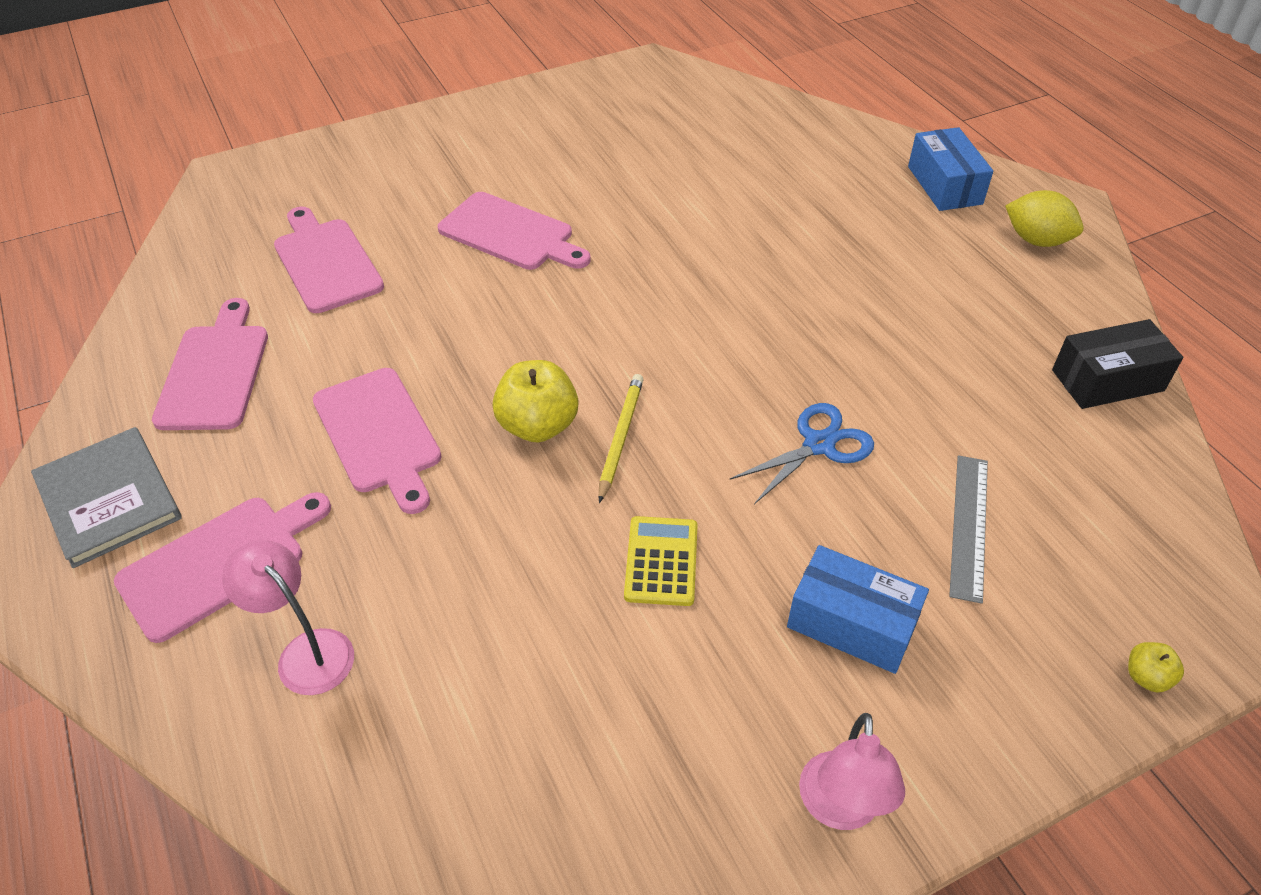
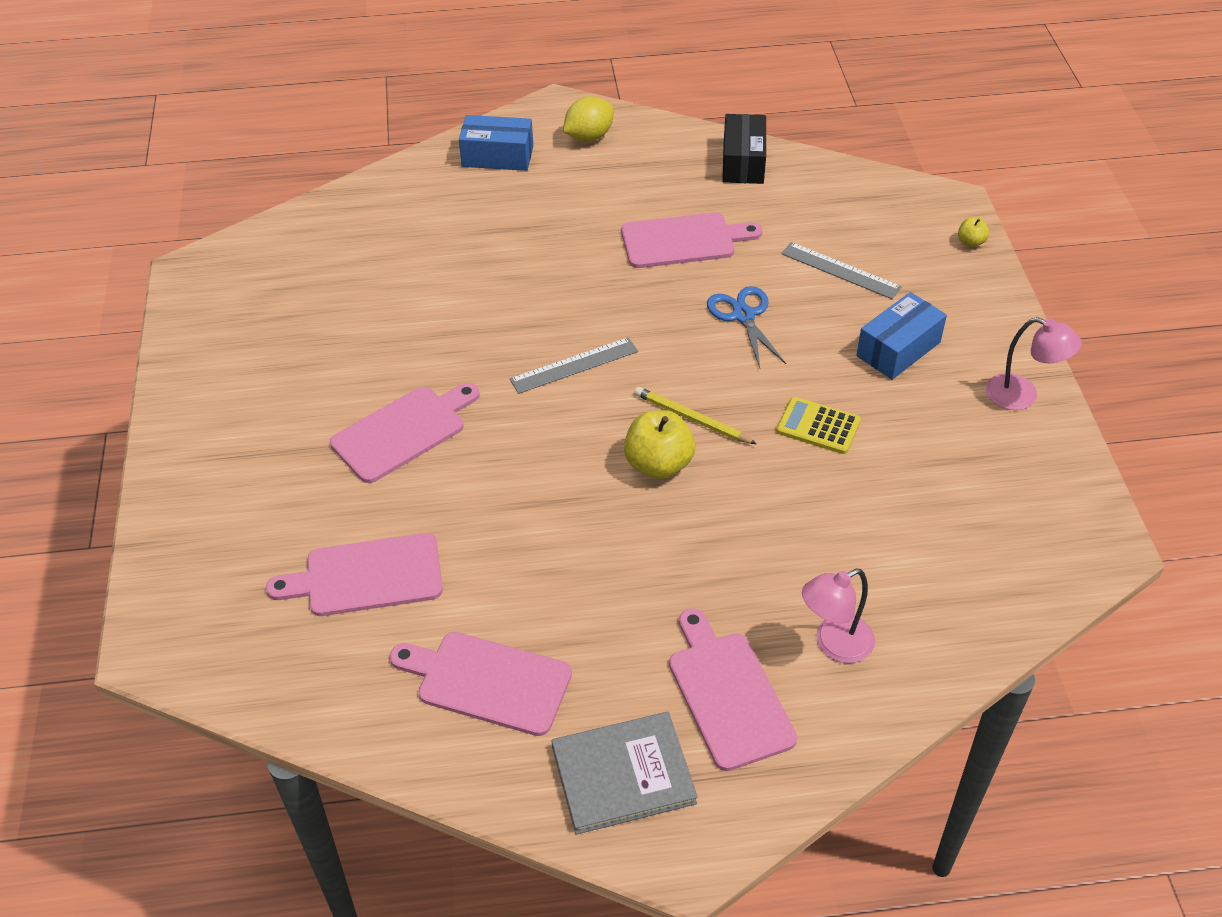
camera: 70 degrees left, 0 degrees up
(379, 434) = (625, 568): pink cutting board -> pink cutting board (683, 241)
(657, 323) = (574, 365): none -> grey ruler

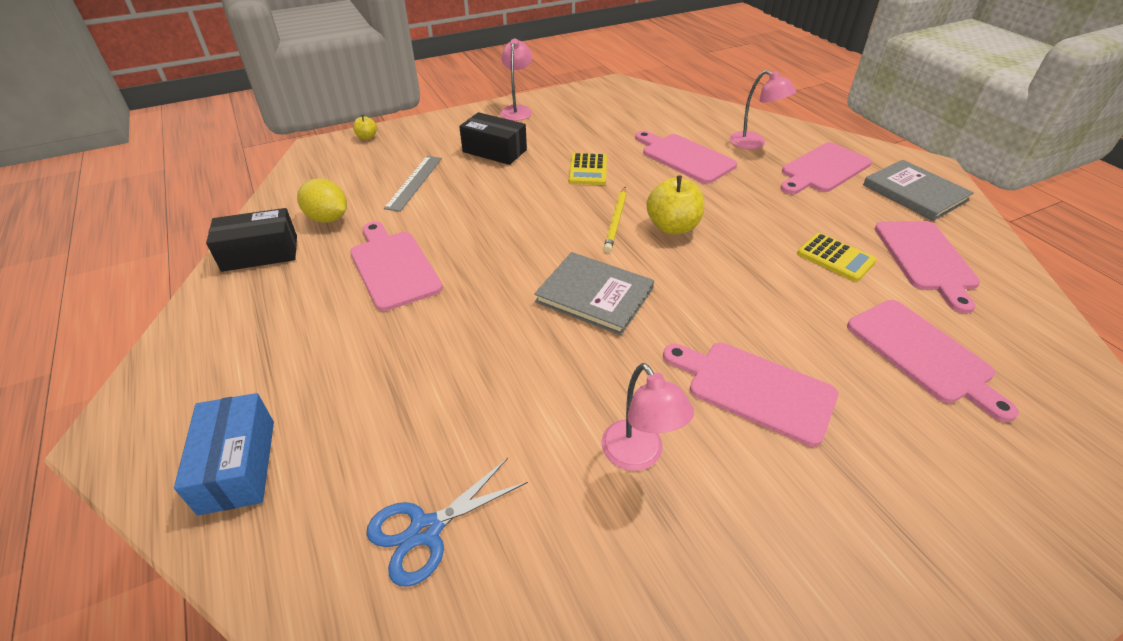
camera: 110 degrees left, 5 degrees down
(387, 340) = (639, 456): none -> pink lamp
(534, 590) = (835, 258): none -> yellow calculator
(574, 365) = (594, 295): grey ruler -> grey book
(589, 137) = (198, 380): yellow lemon -> yellow lemon (328, 218)
(743, 315) = (486, 217): blue scissors -> blue scissors (425, 530)
(818, 540) = (685, 157): none -> pink cutting board
(898, 349) = (494, 151): blue box -> black box

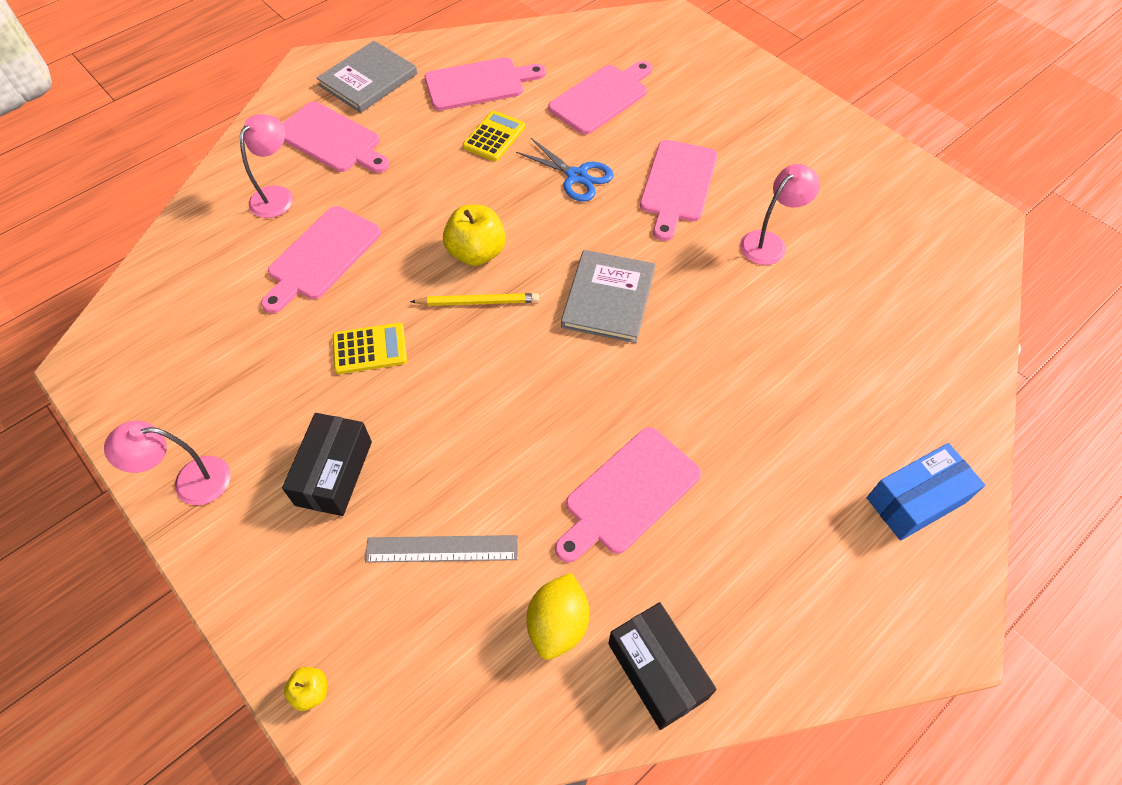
camera: 105 degrees left, 15 degrees up
(425, 530) = (889, 347): blue scissors -> blue scissors (577, 176)

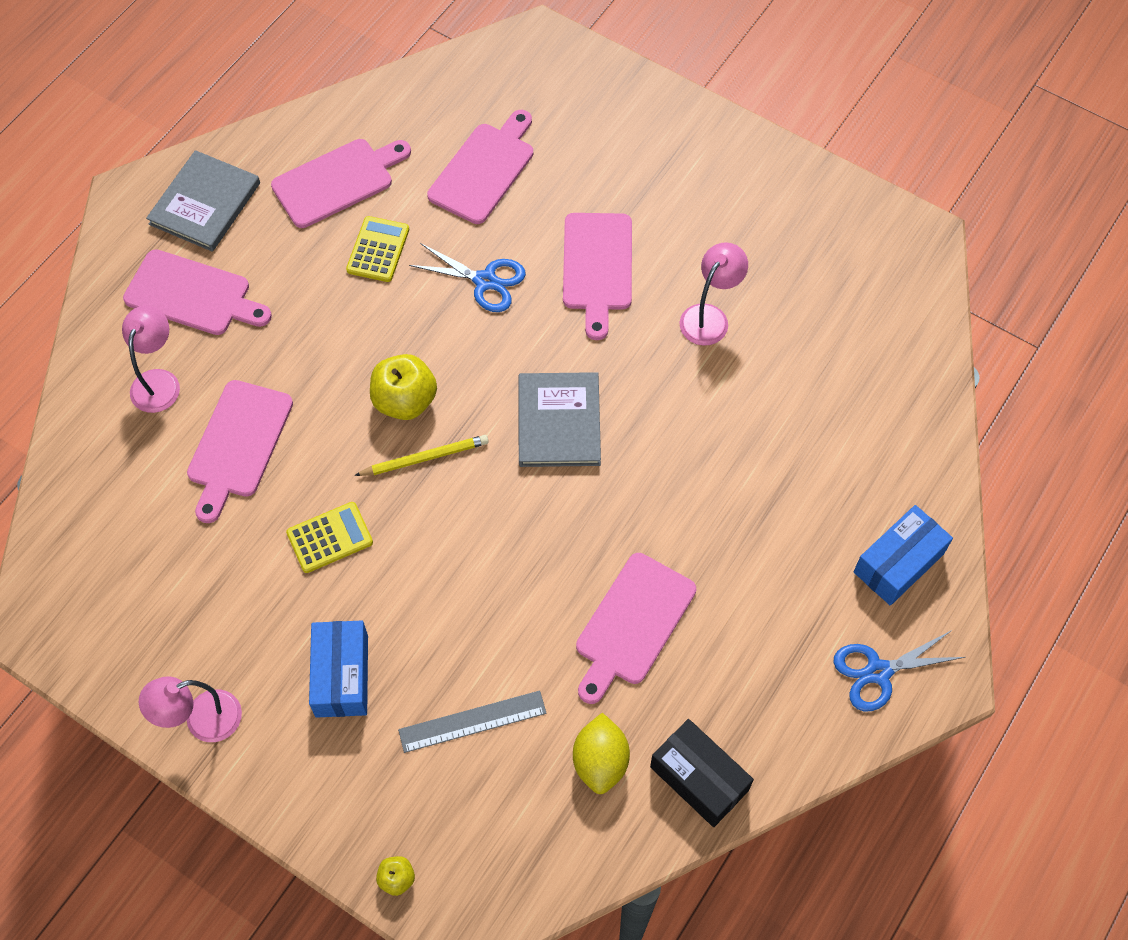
camera: 15 degrees left, 5 degrees up
(334, 473) = (341, 675): black box -> blue box
(876, 606) = (878, 672): none -> blue scissors

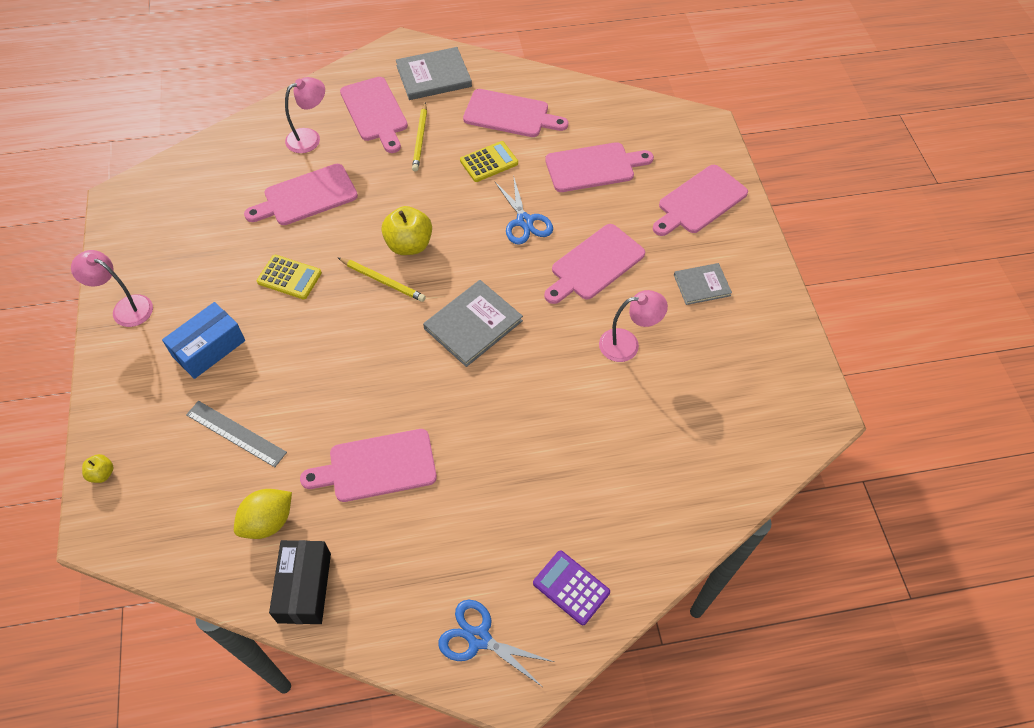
camera: 45 degrees right, 5 degrees down
(278, 284) = (420, 139): none -> yellow pencil
(618, 124) = (699, 201): none -> pink cutting board
(709, 205) = (701, 285): none -> grey book
(898, 563) = (571, 587): blue box -> purple calculator

